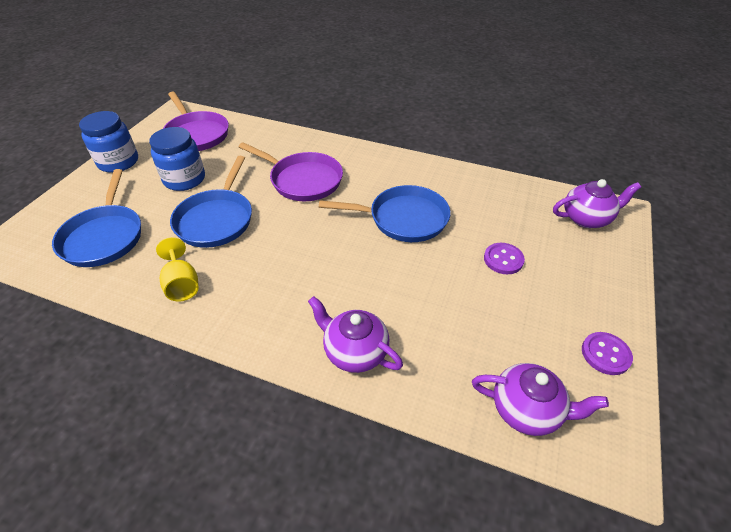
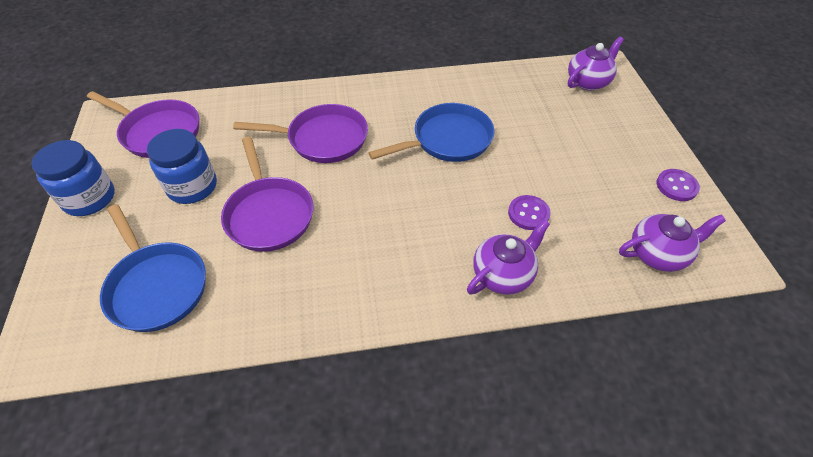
camera: 30 degrees left, 5 degrees up
(182, 284) = (293, 293): yellow goblet -> none
(216, 219) = (269, 214): blue pan -> purple pan
(354, 351) = (503, 274): purple teapot -> purple teapot turned 135 degrees clockwise
(503, 259) = (554, 142): purple button -> purple button (528, 213)

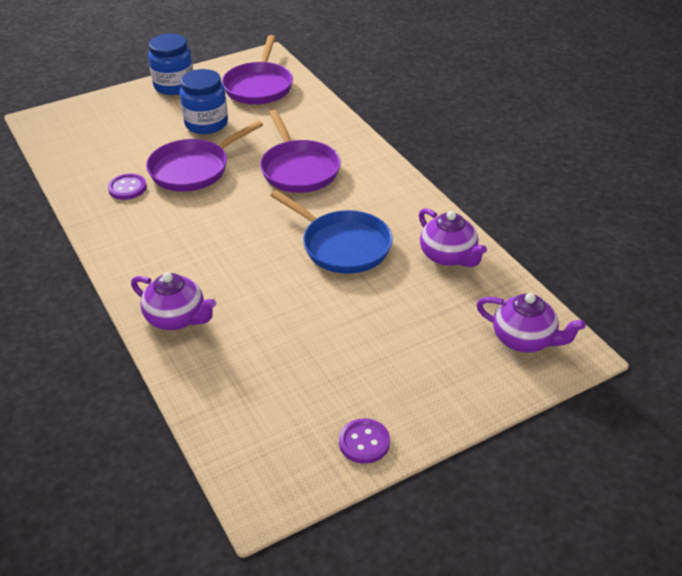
camera: 70 degrees right, 10 degrees down
(156, 286) = (105, 143): blue pan -> none
(528, 213) = (262, 322): purple button -> purple button (127, 188)
(658, 254) = (245, 431): purple teapot -> purple teapot (448, 256)

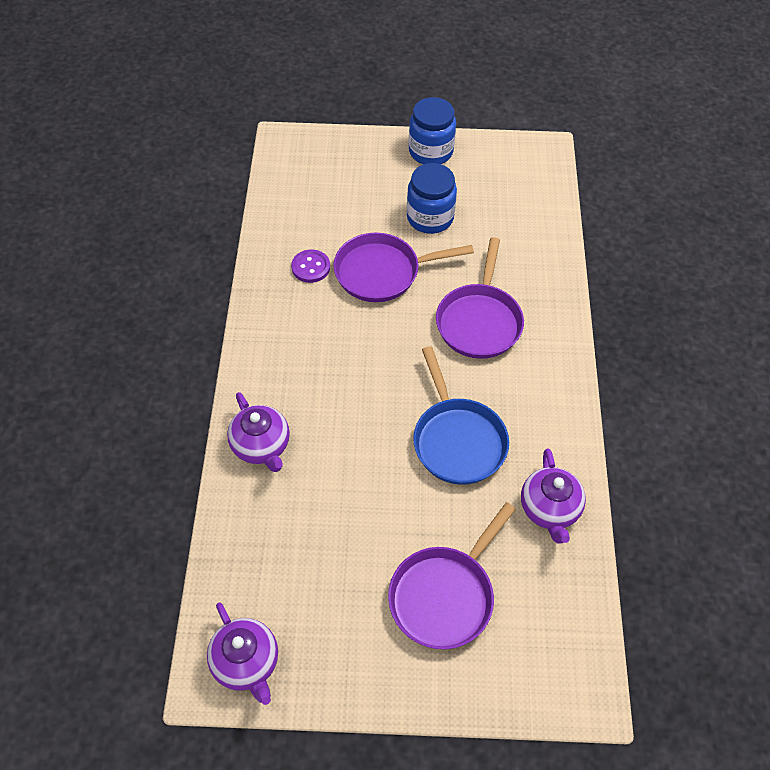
camera: 30 degrees right, 15 degrees up
(259, 86) = (512, 189): purple pan -> purple pan (445, 595)
(364, 442) = (329, 675): purple button -> none
(524, 339) = (551, 651): purple teapot -> purple teapot (246, 662)

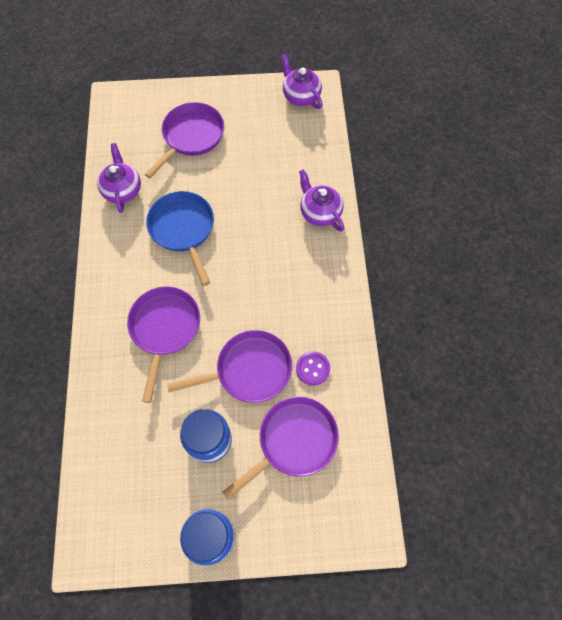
camera: 175 degrees right, 10 degrees up
(343, 209) = (293, 441): none -> purple pan

